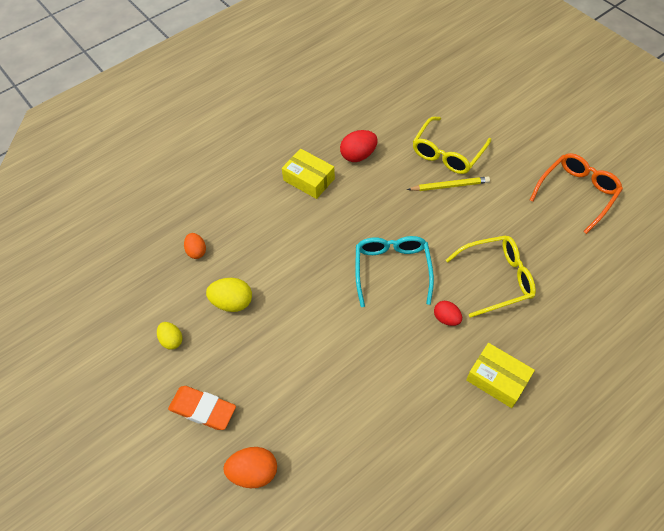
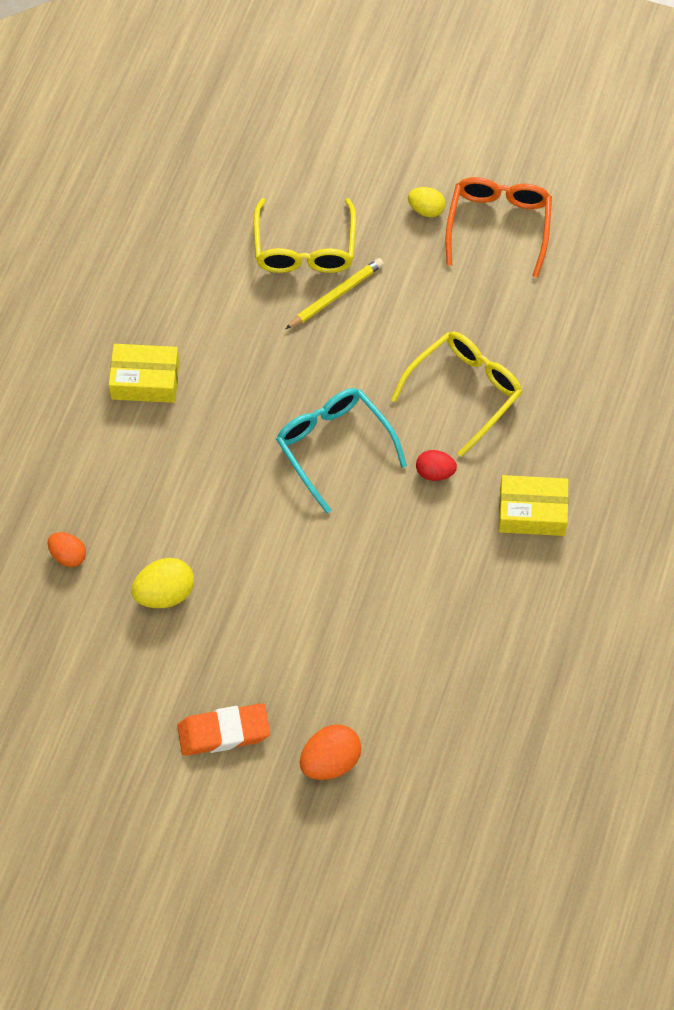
camera: 35 degrees left, 5 degrees up
(172, 340) = (124, 679): yellow egg -> yellow egg (426, 210)
(358, 155) = (188, 311): red egg -> none

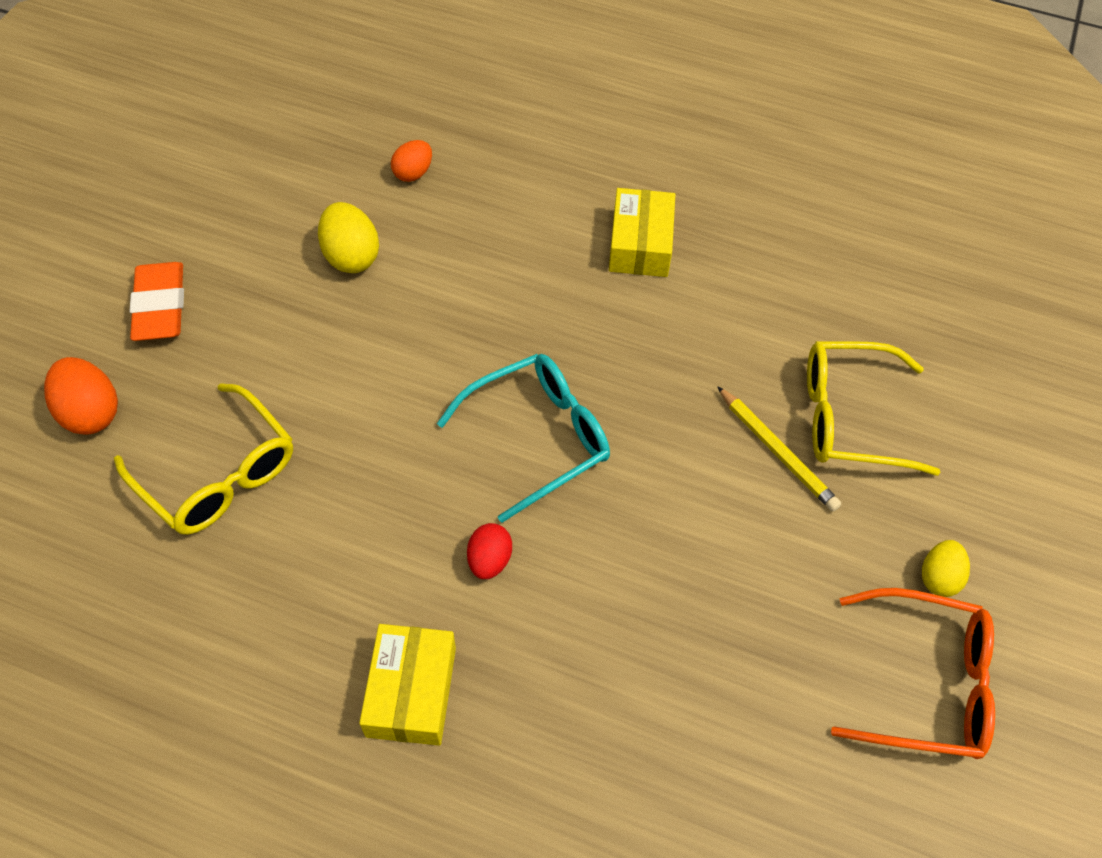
camera: 90 degrees right, 5 degrees down
(465, 391) = (622, 610): yellow glasses -> yellow glasses (218, 474)

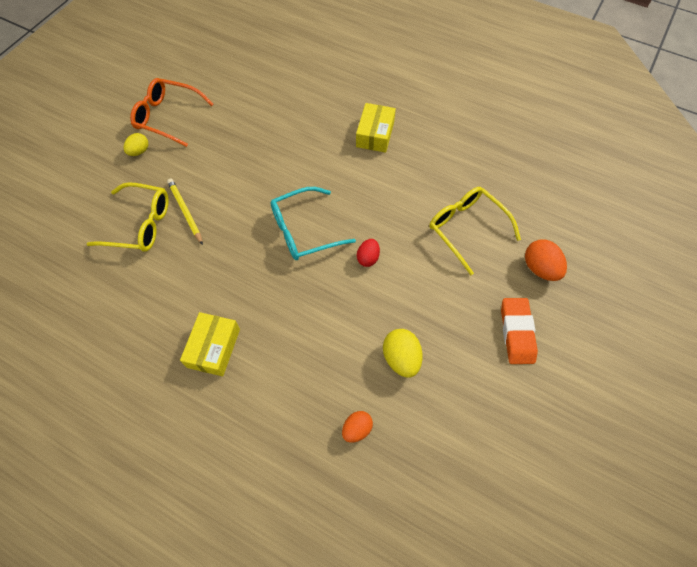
camera: 170 degrees left, 5 degrees up
(489, 560) = (337, 178): red egg -> red egg (368, 258)

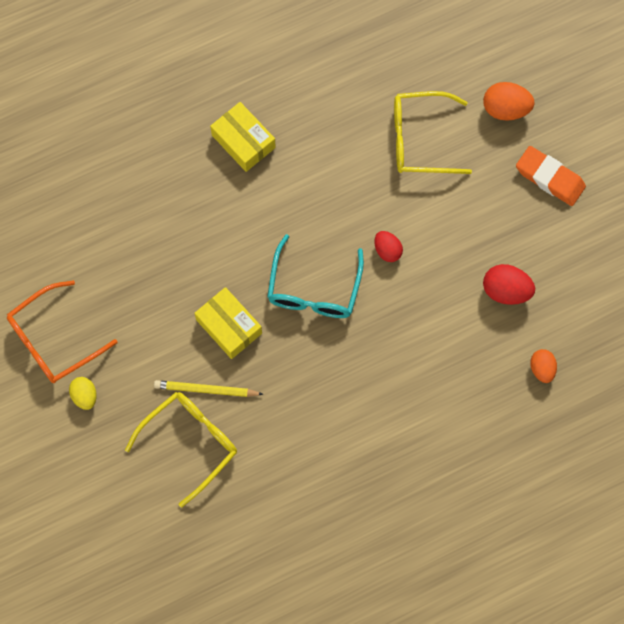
camera: 55 degrees left, 10 degrees up
(214, 348) = (384, 444): yellow box -> yellow box (229, 326)
(401, 358) = (506, 290): yellow egg -> red egg

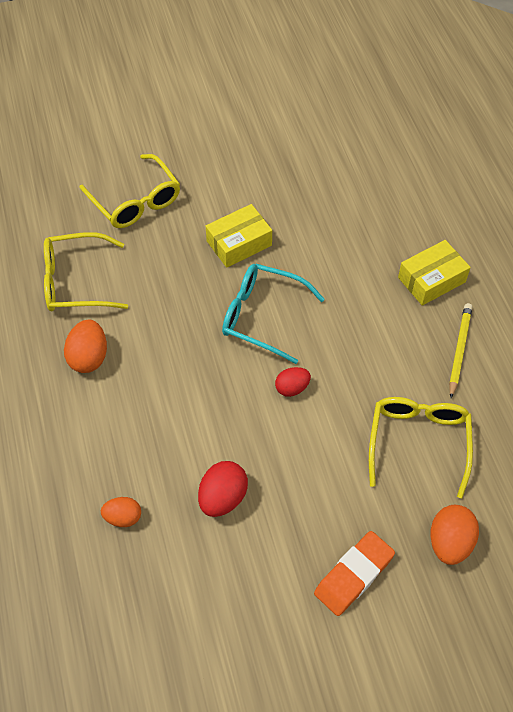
camera: 100 degrees right, 15 degrees down
(53, 340) = (255, 120): orange glasses -> none
(85, 396) = (199, 136): yellow egg -> none
(206, 390) = (182, 218): yellow pencil -> yellow pencil (459, 350)
(305, 477) = (75, 282): none -> yellow glasses
(390, 440) = (89, 357): none -> orange egg

